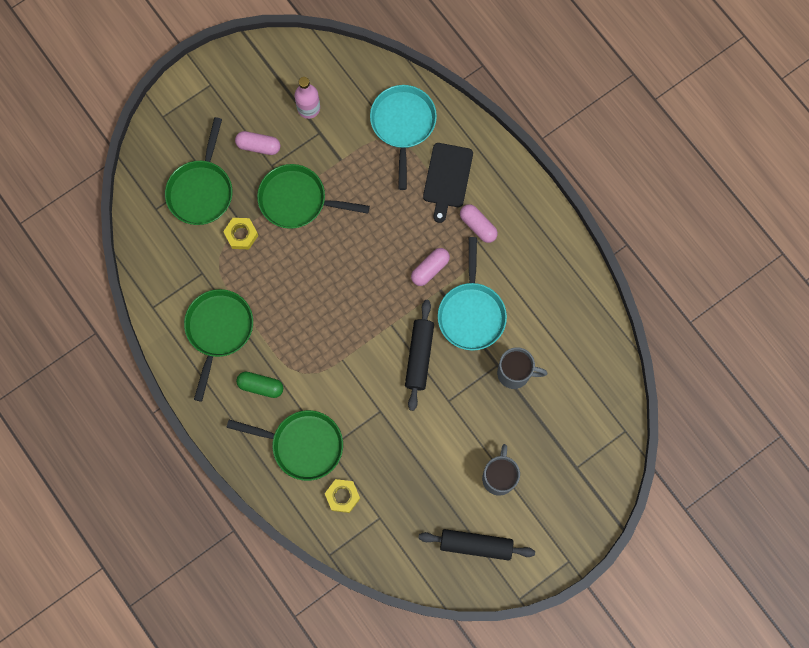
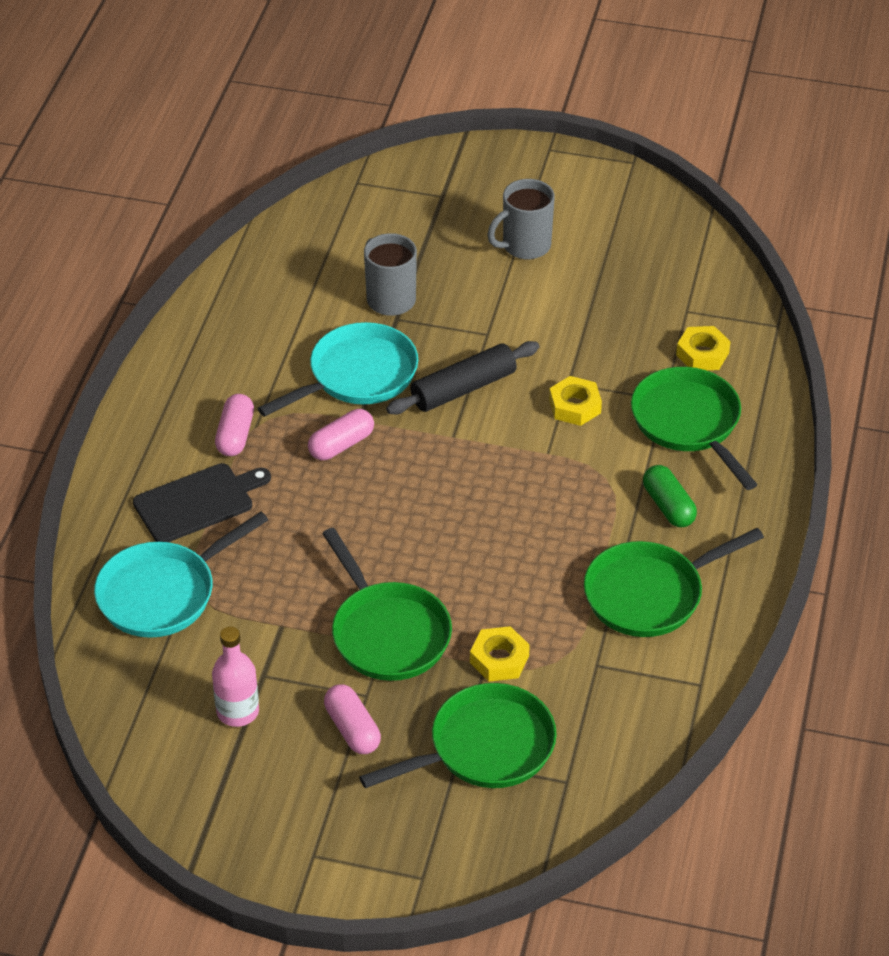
camera: 130 degrees left, 30 degrees down
(361, 400) = (574, 406): none -> yellow nut
(430, 269) = (341, 445): pink capsule -> pink capsule turned 45 degrees counterclockwise
(476, 545) = (619, 222): black rolling pin -> none

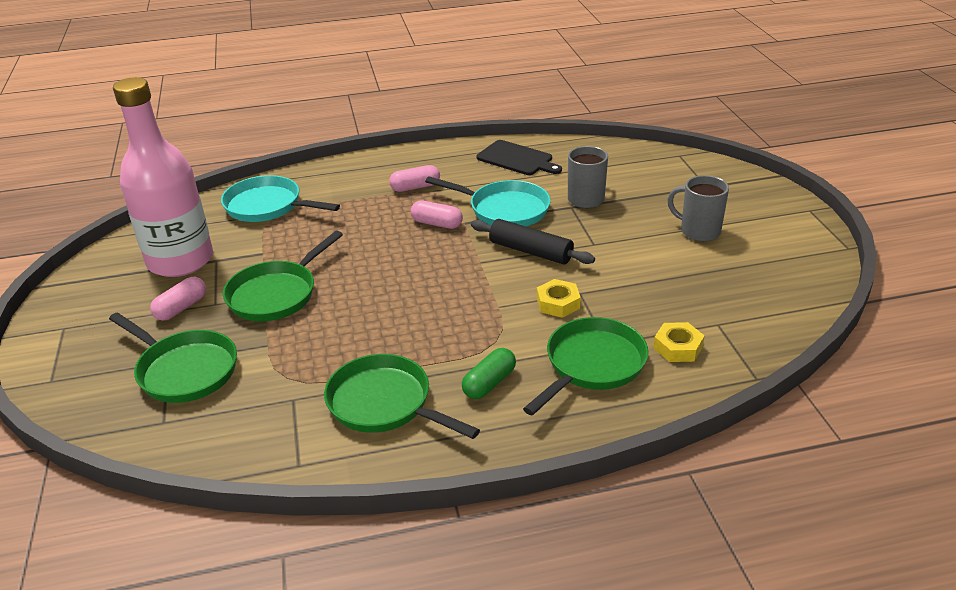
camera: 65 degrees right, 10 degrees down
(197, 502) = (349, 193): black cutting board -> black cutting board (517, 159)
(237, 711) = (180, 261): pink bottle -> pink bottle, size x2.24
(499, 659) = (275, 349): yellow nut -> none

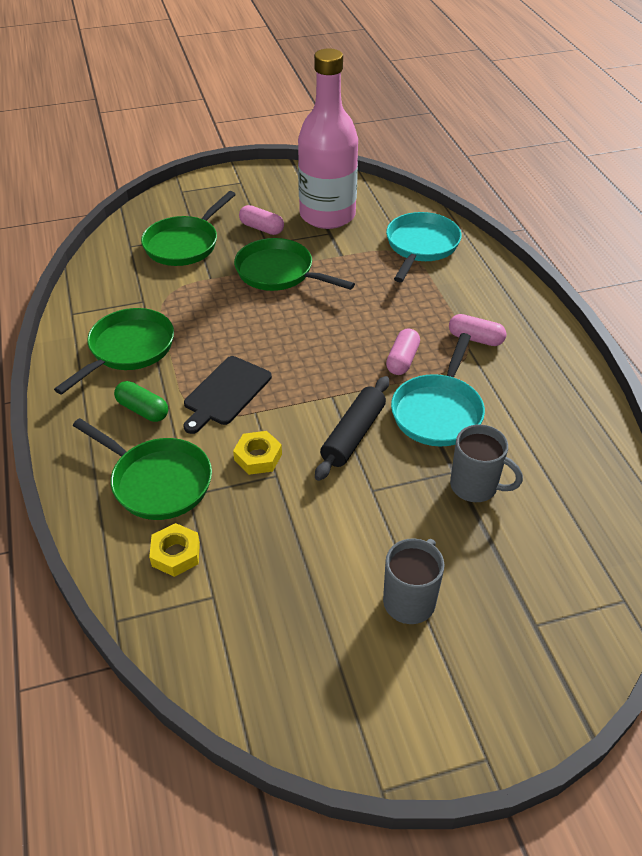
camera: 85 degrees right, 10 degrees up
(415, 187) = (475, 338): pink capsule -> pink capsule turned 45 degrees counterclockwise
(517, 159) = (563, 420): black cutting board -> black cutting board (226, 393)

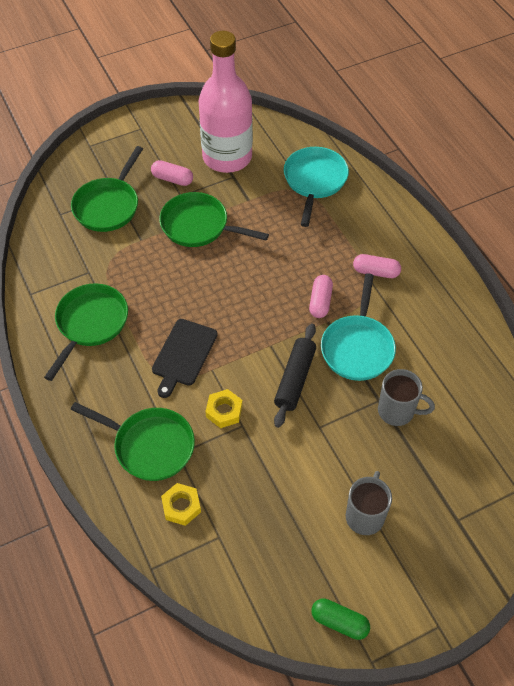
camera: 10 degrees left, 10 degrees up
(143, 410) = (119, 381): green capsule -> green capsule (339, 622)

